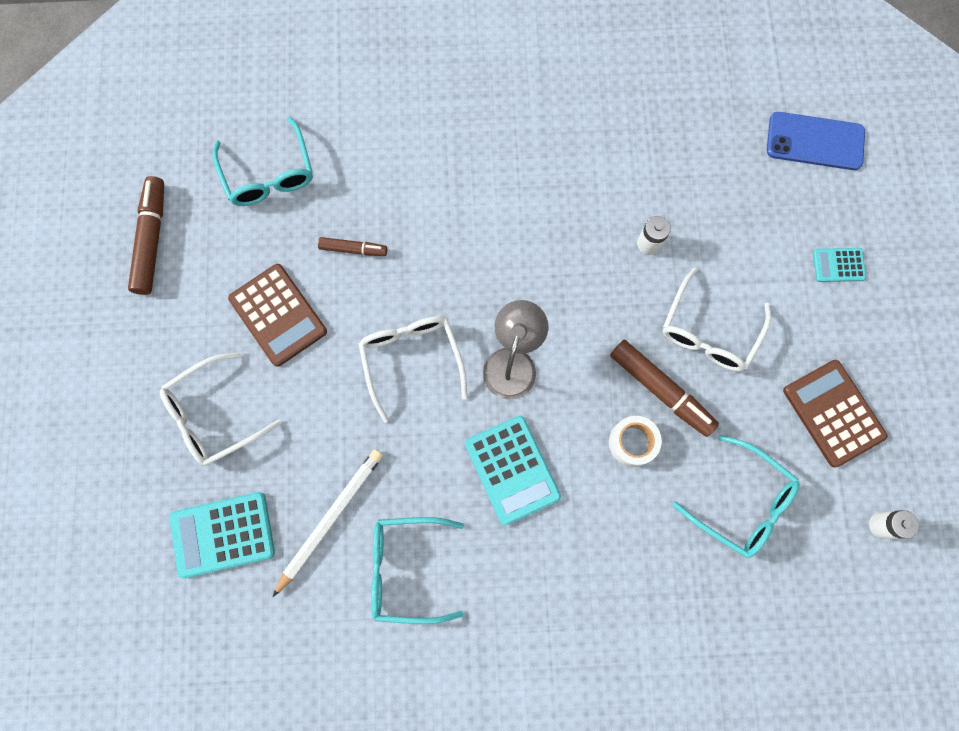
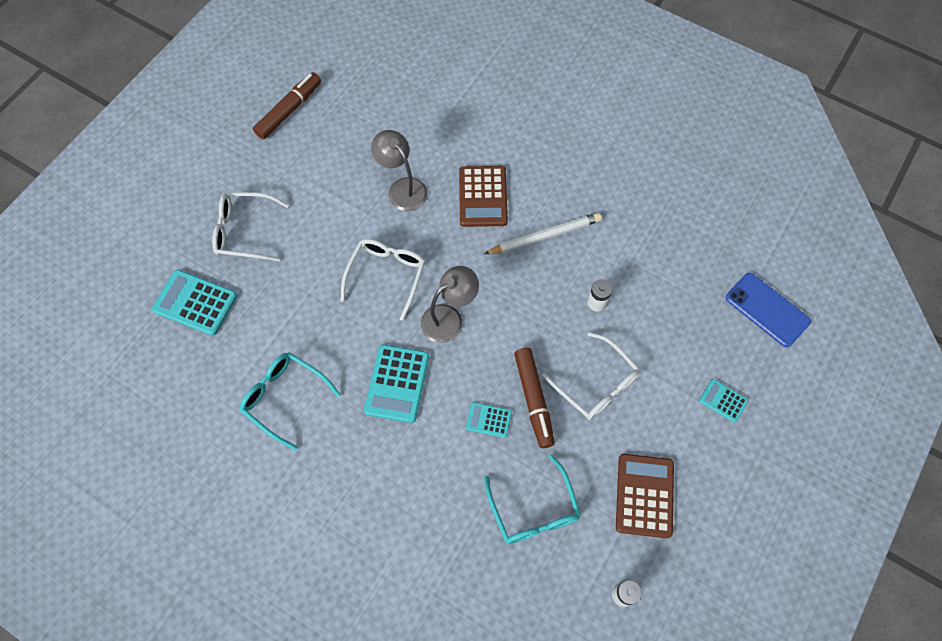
camera: 35 degrees right, 10 degrees down
(268, 174) = (386, 114): turquoise glasses -> none
(278, 315) = (327, 198): brown calculator -> brown calculator (482, 197)
(330, 519) = (263, 337): white pencil -> white pencil (545, 236)
(353, 249) = (402, 188): brown marker -> grey lamp
(632, 442) = (488, 420): white tape -> turquoise calculator
(709, 331) = (596, 384): white glasses -> white glasses turned 105 degrees counterclockwise

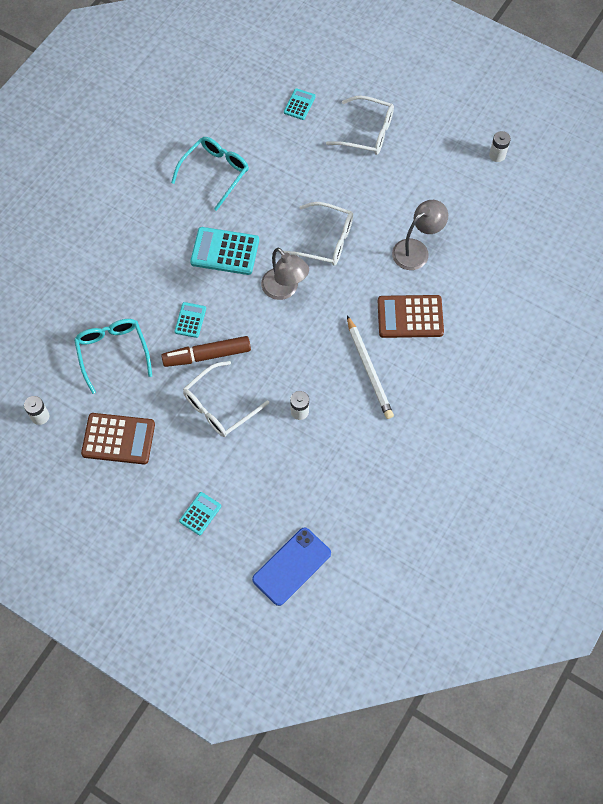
camera: 90 degrees right, 0 degrees up
(195, 303) = (299, 104): turquoise calculator -> turquoise calculator, size x0.55
(245, 231) = (367, 132): white glasses -> white glasses turned 105 degrees clockwise
(289, 110) = (497, 155): brown marker -> white battery
(533, 509) = (113, 352): turquoise glasses -> turquoise glasses turned 90 degrees clockwise

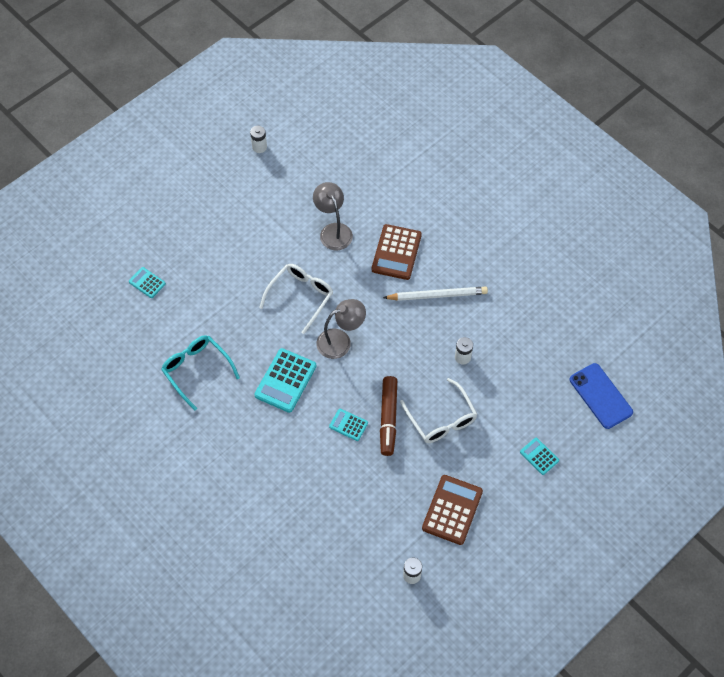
camera: 75 degrees left, 5 degrees down
(113, 352) = (363, 498): turquoise glasses -> none
(367, 132) = (199, 236): white glasses -> none

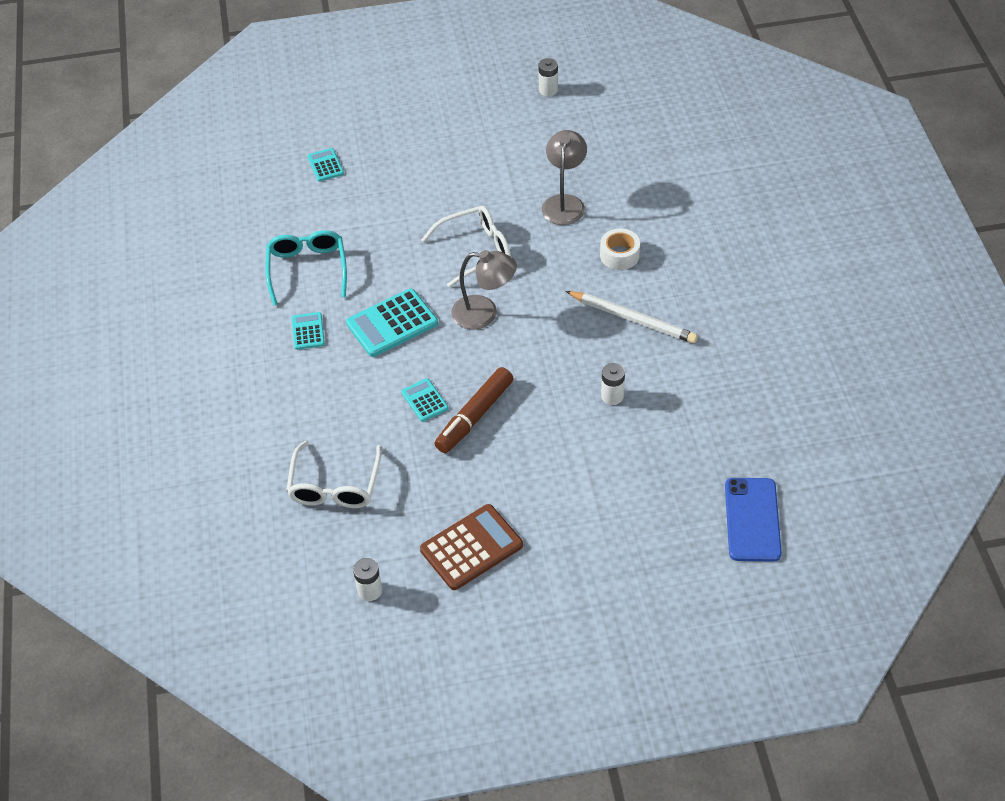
camera: 35 degrees right, 10 degrees down
(396, 252) = (619, 255): brown calculator -> white tape
(441, 419) = (535, 447): white glasses -> white glasses (335, 485)
(539, 456) = (622, 545): turquoise calculator -> turquoise calculator (308, 331)

